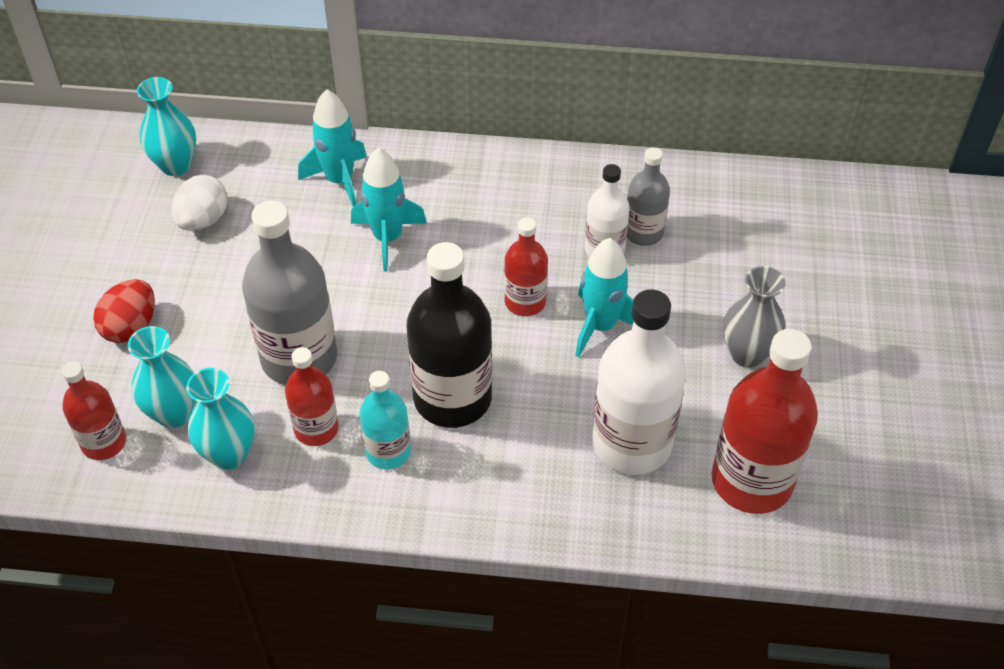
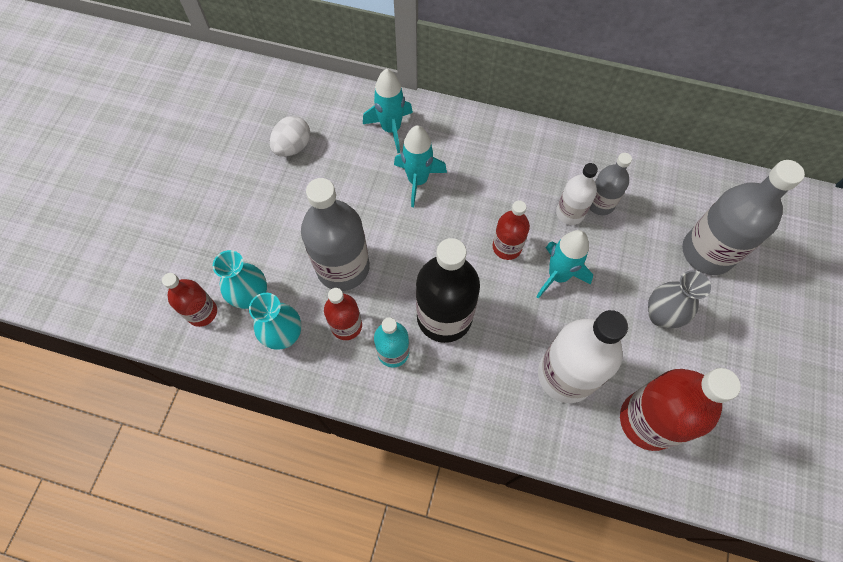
camera: 10 degrees right, 15 degrees up
(131, 327) = (232, 224): red egg -> none
(175, 165) = (280, 100): turquoise vase -> none
(796, 270) = (707, 252): none -> grey bottle

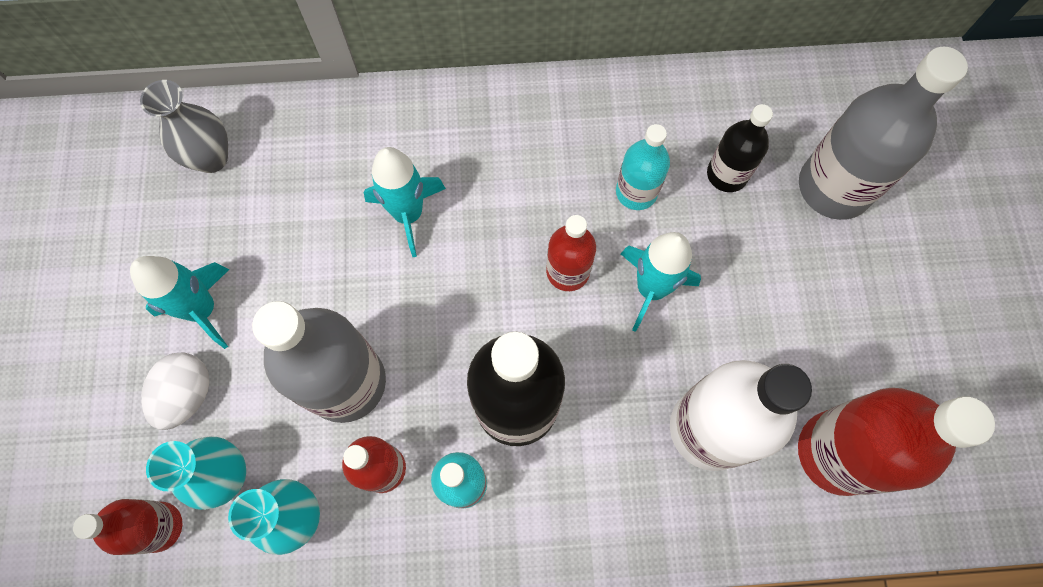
camera: 20 degrees left, 5 degrees up
(293, 147) = (206, 223): white egg -> white egg (187, 395)
(391, 129) = (342, 148): turquoise rocket -> turquoise rocket (203, 309)
(570, 213) = (636, 192): white bottle -> turquoise bottle
(600, 203) = (672, 164): grey bottle -> none
(635, 221) = (727, 174): none -> black bottle
(660, 315) = (804, 298): grey vase -> grey vase (211, 158)

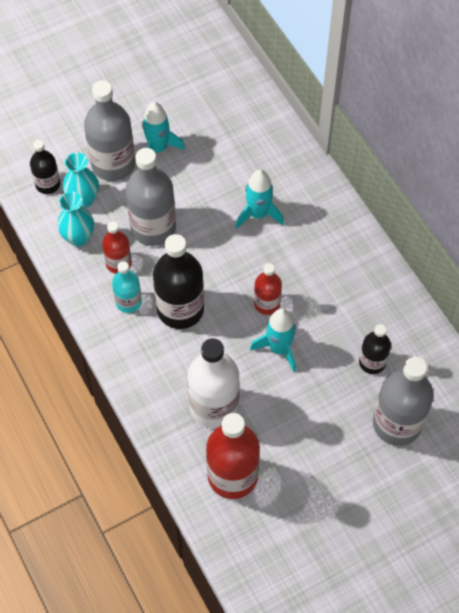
camera: 65 degrees right, 10 degrees down
(159, 527) = (48, 184): red bottle -> black bottle
(187, 395) = (113, 164): white egg -> grey bottle
(211, 158) = (240, 112): grey vase -> none
(636, 192) = (334, 319): turquoise bottle -> none

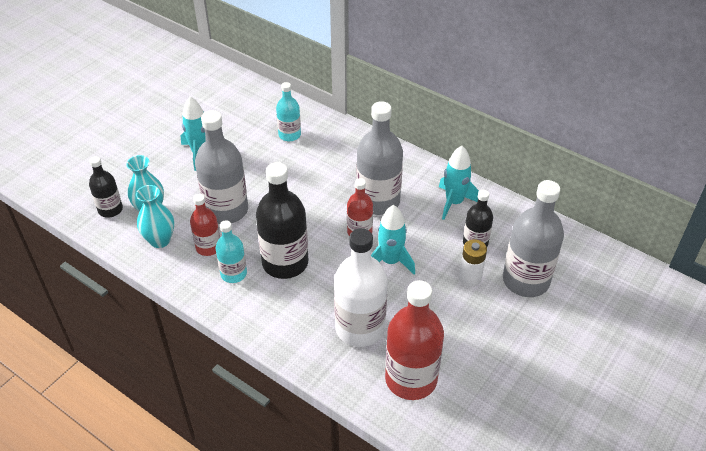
camera: 25 degrees left, 15 degrees down
(113, 164) = (165, 176): grey bottle -> grey bottle (378, 201)
(256, 159) = (289, 135): none -> turquoise bottle
(258, 214) = (313, 171): turquoise rocket -> turquoise rocket (454, 202)
(344, 398) = (470, 278): none -> white battery

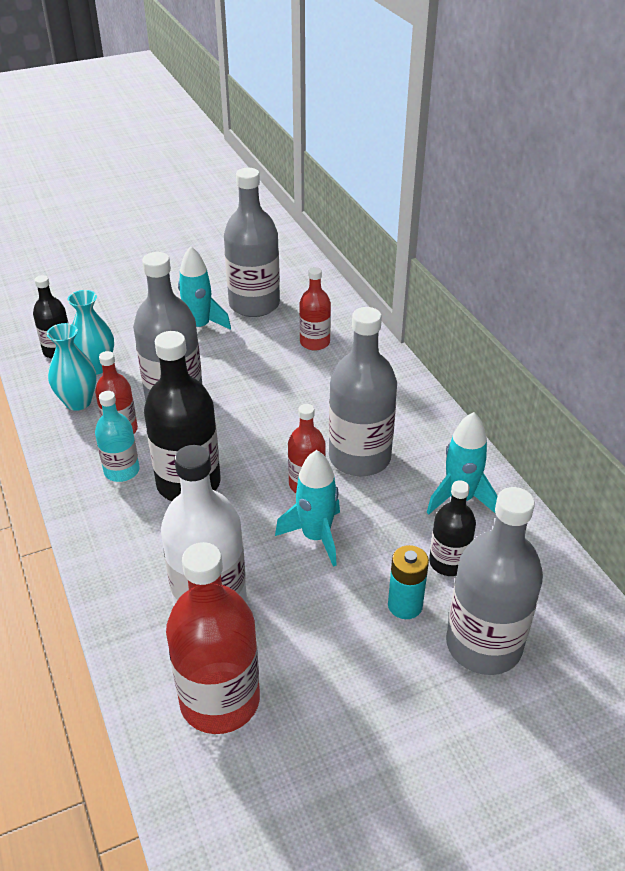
camera: 30 degrees right, 5 degrees down
(225, 122) = (254, 304): none -> grey bottle
(289, 135) = (315, 342): turquoise bottle -> red bottle
(470, 278) = (405, 605): white battery -> turquoise battery

